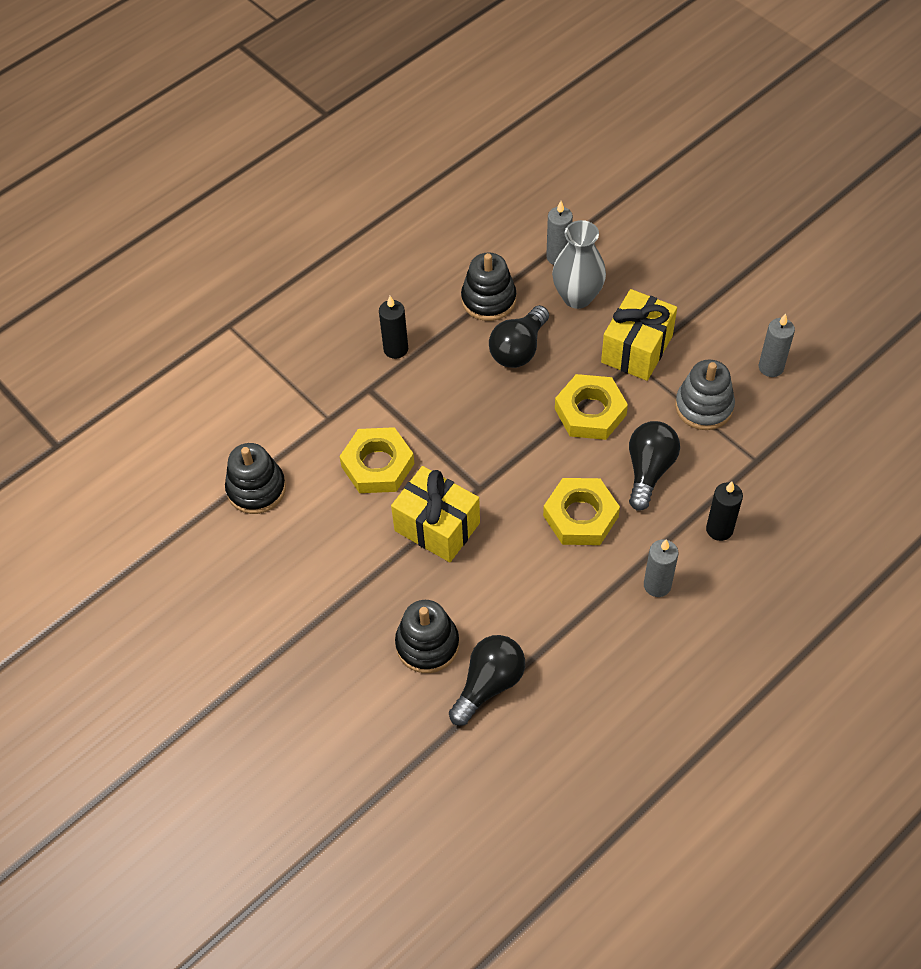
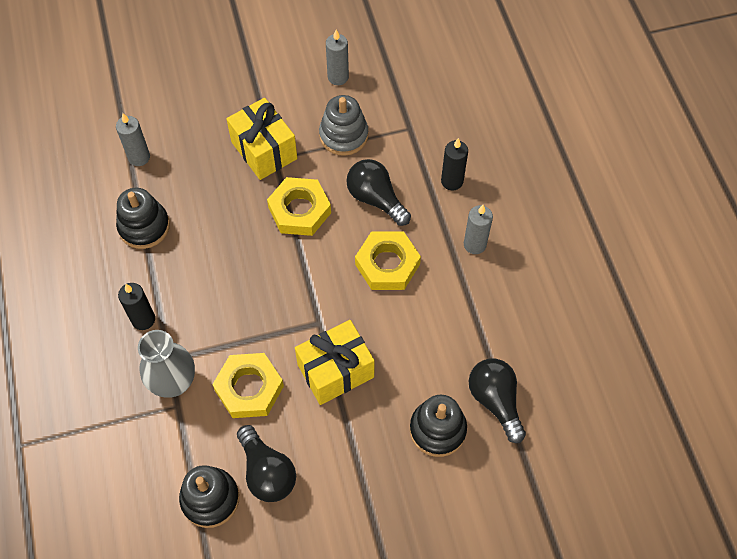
camera: 65 degrees left, 5 degrees up
(519, 349) = (207, 229): black light bulb -> black light bulb (267, 472)
(577, 297) = (187, 164): grey vase -> grey vase (174, 383)

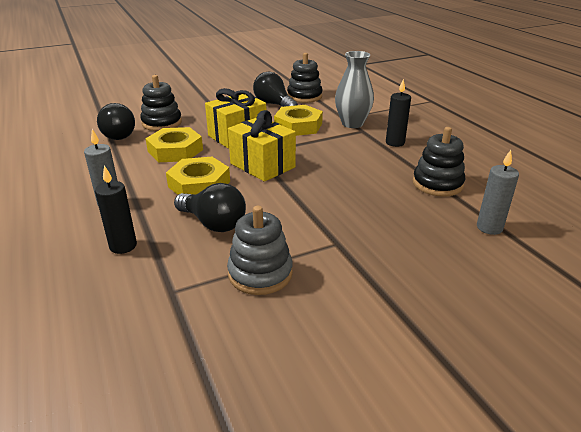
camera: 170 degrees right, 30 degrees down
(264, 150) = (353, 248): yellow gift -> yellow gift (262, 165)
(299, 210) = (293, 208): yellow nut -> yellow nut (175, 150)
(338, 77) = (284, 344): grey candle -> none

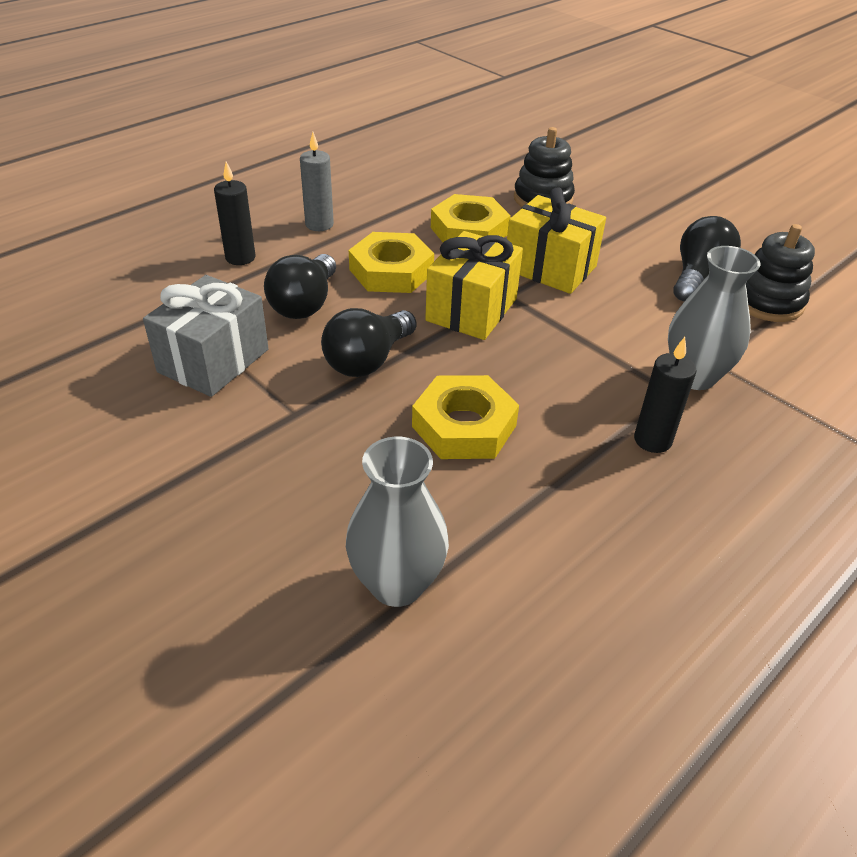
camera: 70 degrees right, 10 degrees up
(116, 135) = (483, 179): black light bulb -> black light bulb (368, 360)
(260, 273) = (213, 361): grey stacking toy -> grey gift
(298, 126) = (633, 317): yellow nut -> yellow nut (464, 426)
(437, 184) = (519, 509): black stacking toy -> none
(489, 227) = (397, 584): grey candle -> grey vase

